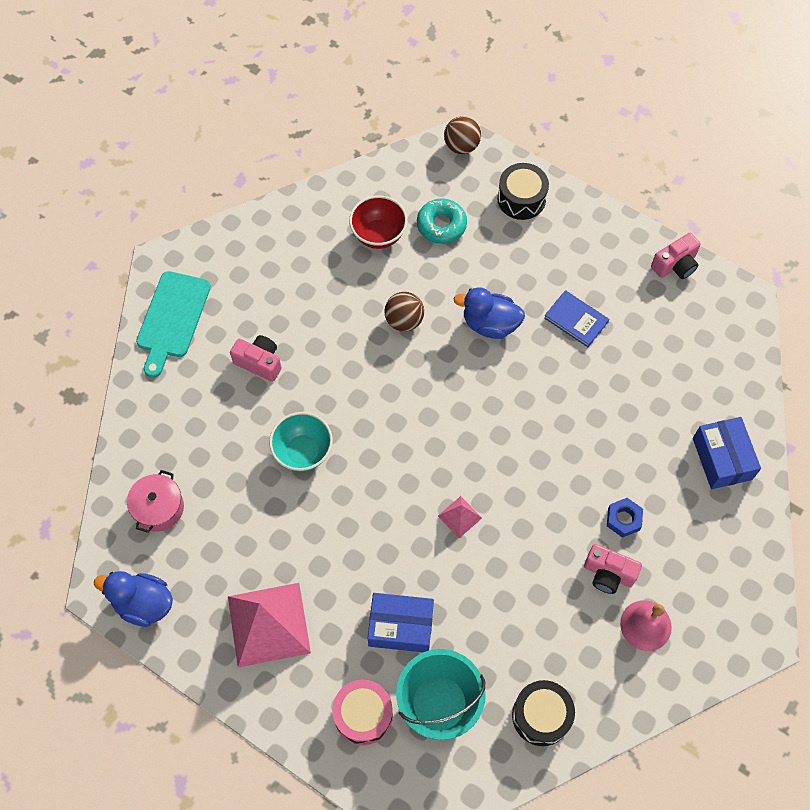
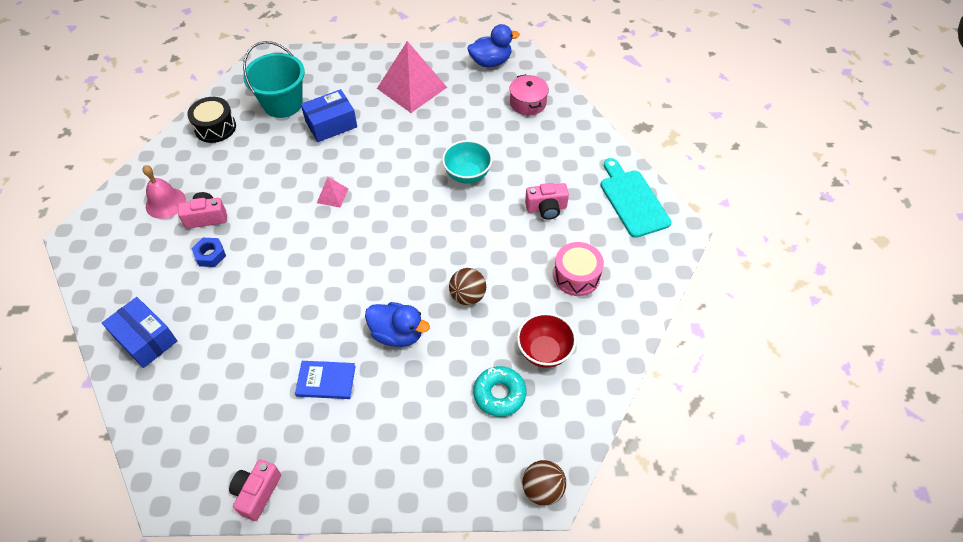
camera: 145 degrees right, 10 degrees down
(363, 715) = (324, 79): pink drum -> pink drum (576, 276)
(490, 324) = (397, 334): blue duck -> blue duck turned 45 degrees clockwise
(521, 199) = (446, 468): black drum -> none

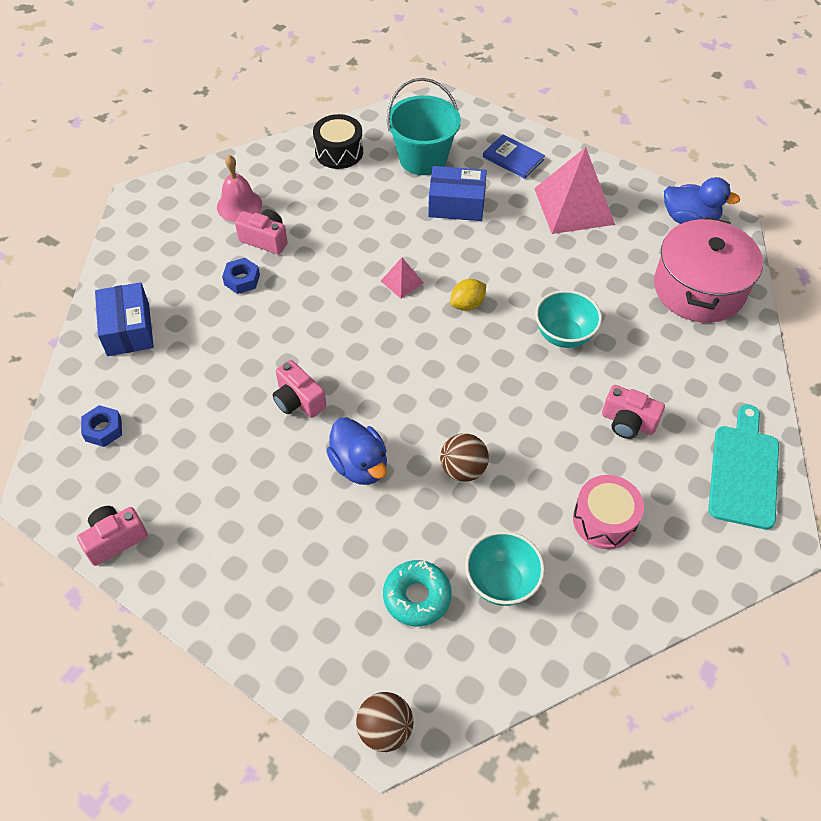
camera: 35 degrees right, 0 degrees up
(184, 422) = (103, 429): none -> blue nut
(320, 315) = (298, 400): none -> pink camera
(326, 381) = (255, 470): blue book -> blue book (513, 158)
(389, 187) = (467, 304): none -> yellow lemon
(528, 103) = (699, 288): pink pot -> pink pot, size x1.84
(544, 351) = (501, 582): red bowl -> turquoise bowl

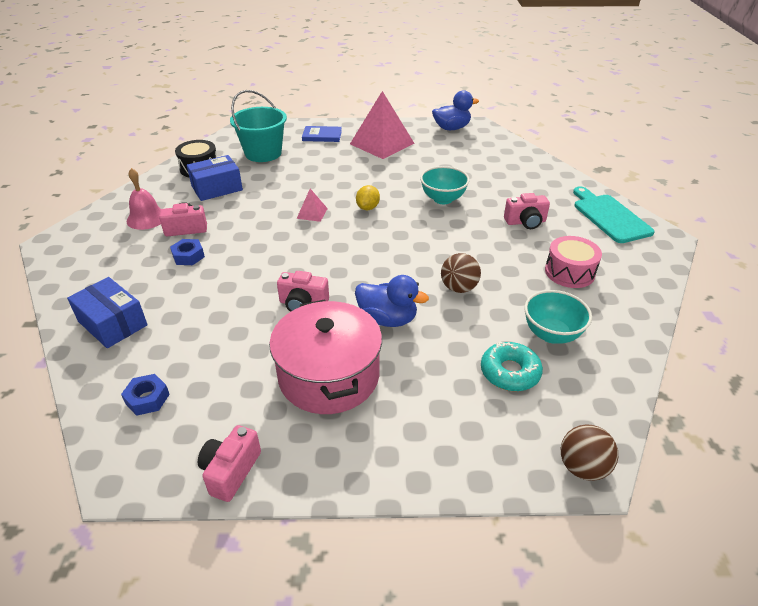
camera: 35 degrees left, 15 degrees down
(456, 204) = (308, 166): blue box -> blue box (217, 188)
(699, 288) = (491, 153): pink pot -> pink pot (329, 376)

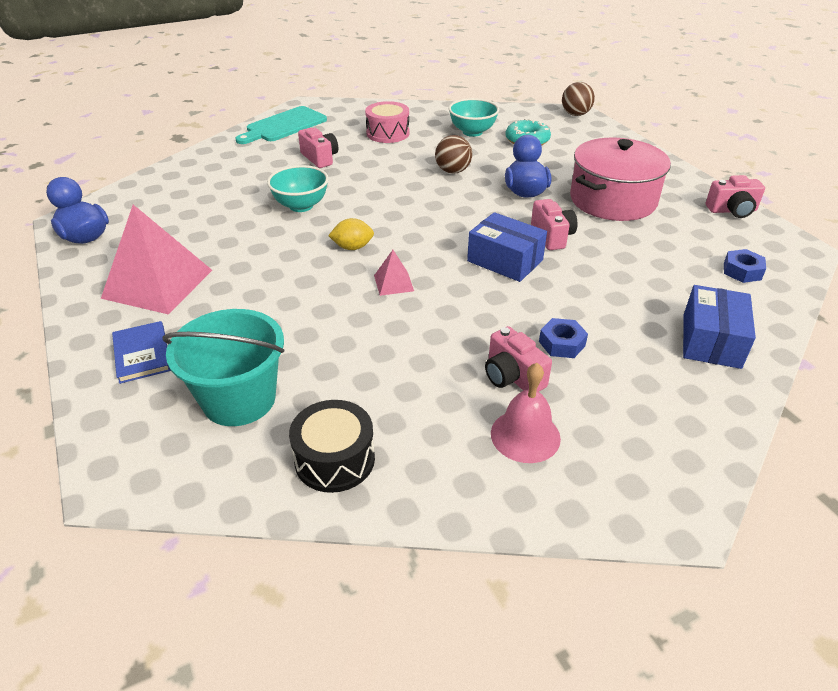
camera: 115 degrees left, 0 degrees up
(217, 188) = (388, 400): blue box -> blue box (505, 260)

